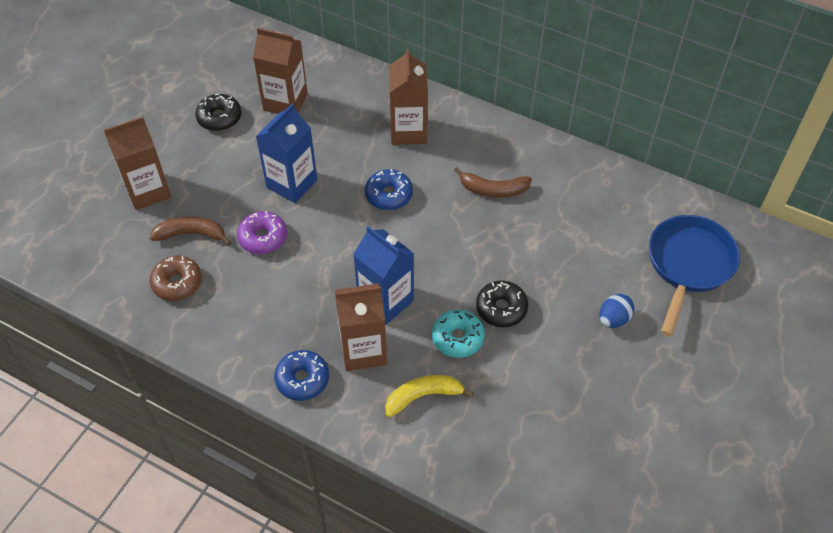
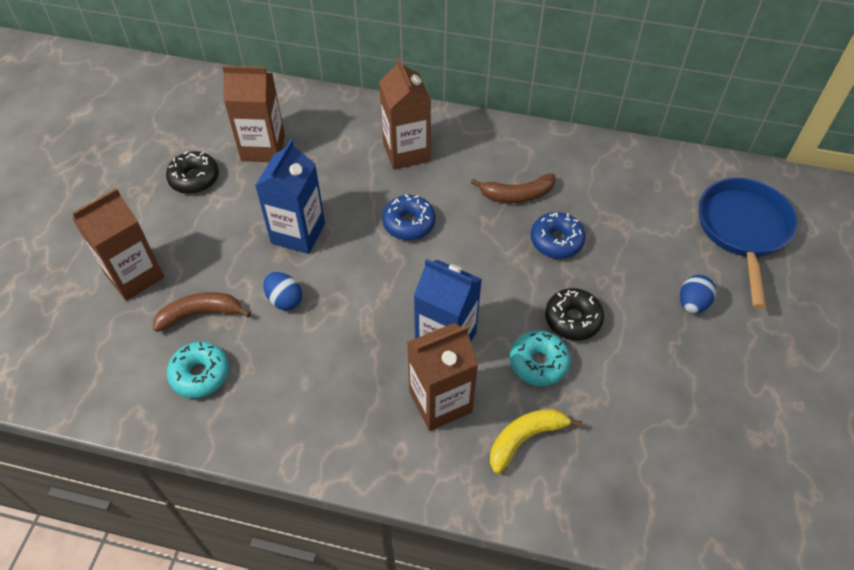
camera: 15 degrees left, 0 degrees up
(177, 283) = (200, 374): brown donut -> turquoise donut
(263, 237) = (284, 300): purple donut -> blue egg
(302, 379) = (382, 453): blue donut -> blue donut (556, 241)

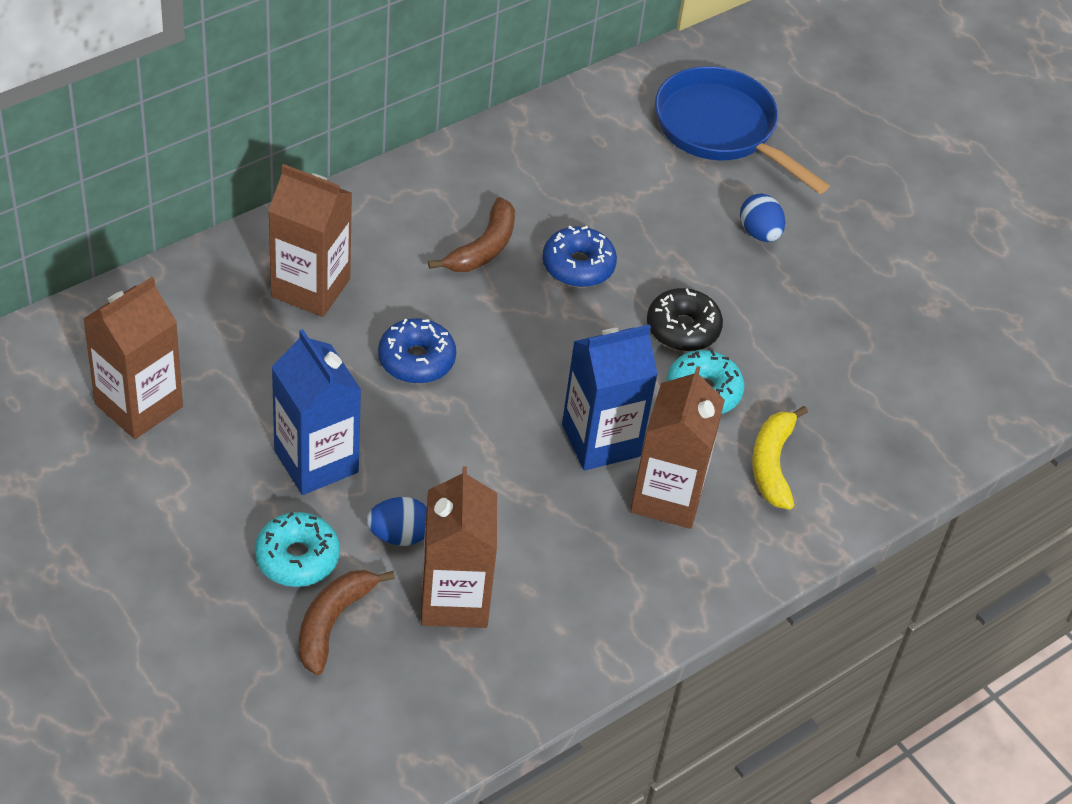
camera: 55 degrees left, 5 degrees down
(134, 276) = (200, 651): brown carton -> brown carton (454, 599)
(194, 178) = (107, 501): black donut -> none
(200, 374) = (418, 673): turquoise donut -> turquoise donut (297, 558)

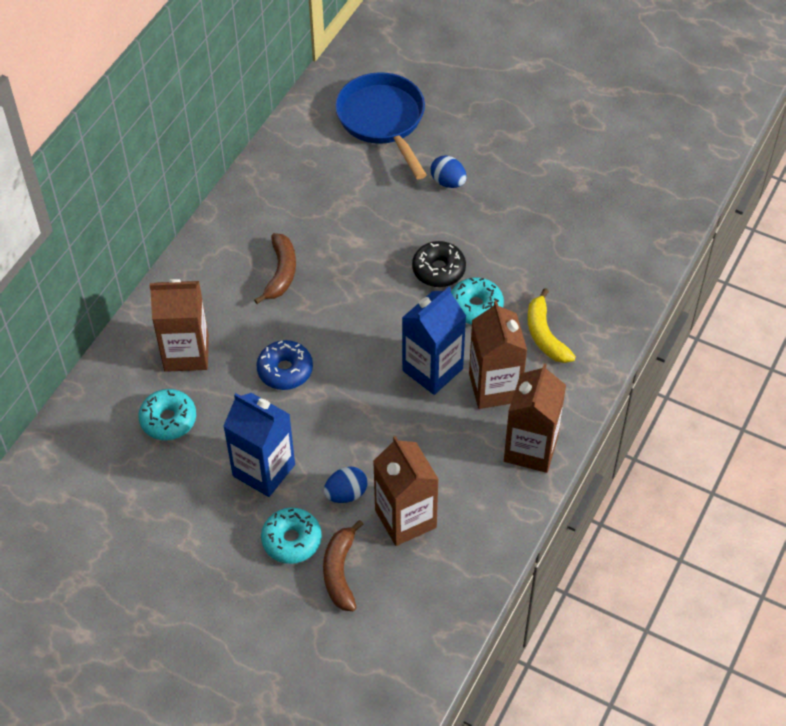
camera: 20 degrees left, 5 degrees up
(139, 405) = (125, 488): brown carton -> brown carton (531, 449)
(240, 353) = (168, 420): none -> turquoise donut
(578, 266) = (348, 257): blue donut -> none
(721, 130) = (383, 120): blue pan -> blue pan turned 45 degrees clockwise

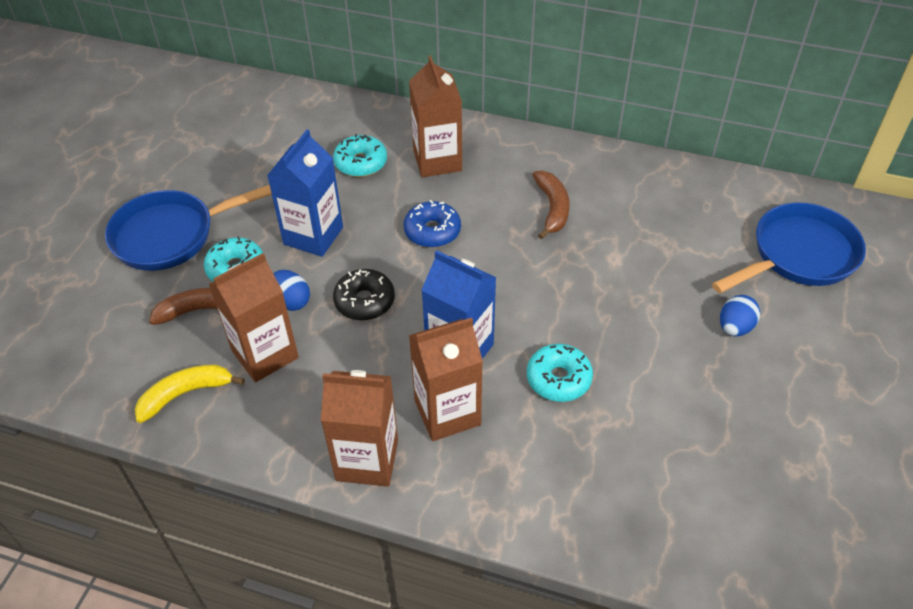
camera: 80 degrees right, 5 degrees down
(227, 600) = (171, 235): none -> blue pan
(281, 273) = (552, 208): brown banana -> brown banana turned 90 degrees counterclockwise
(438, 270) = (600, 336): black donut -> black donut (364, 301)
(545, 335) = (536, 455): yellow banana -> yellow banana (185, 394)

